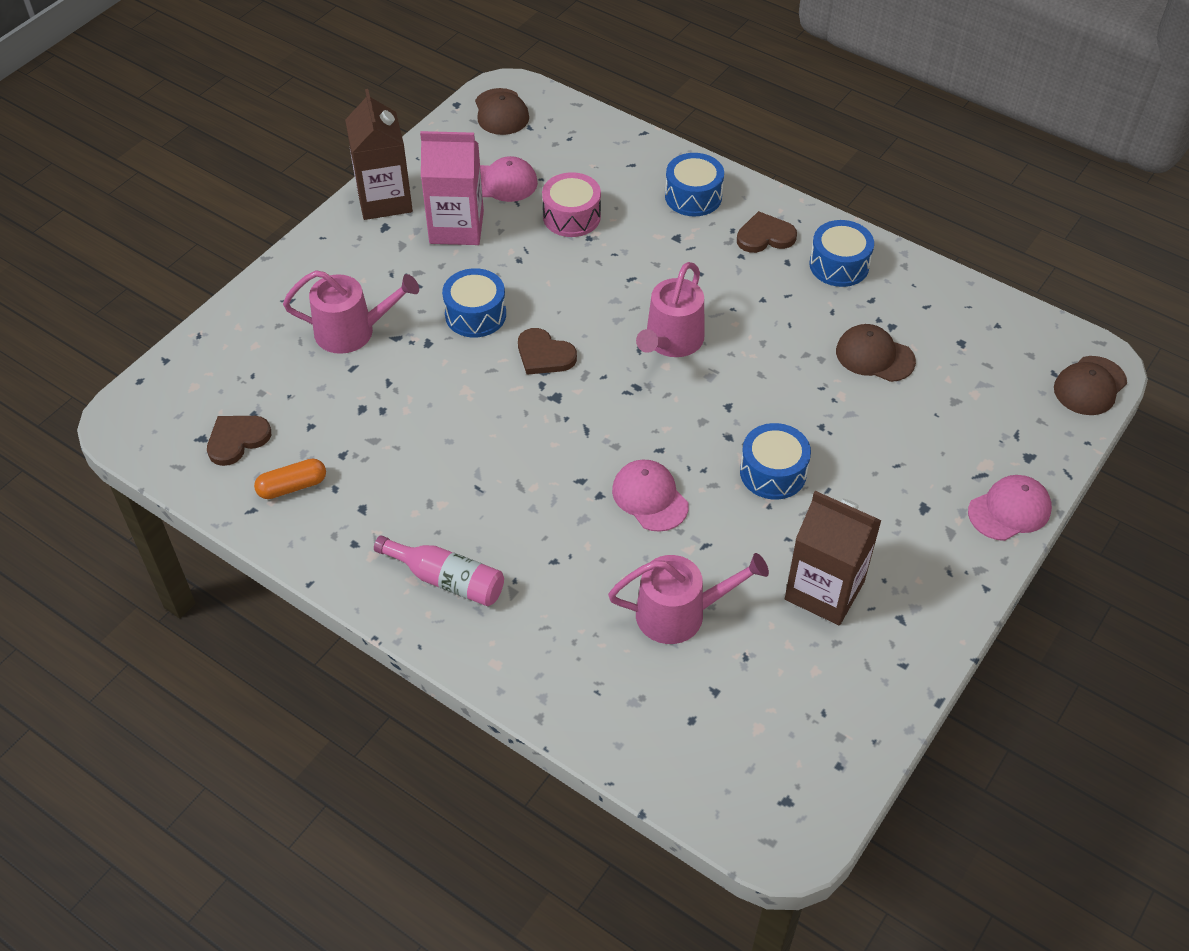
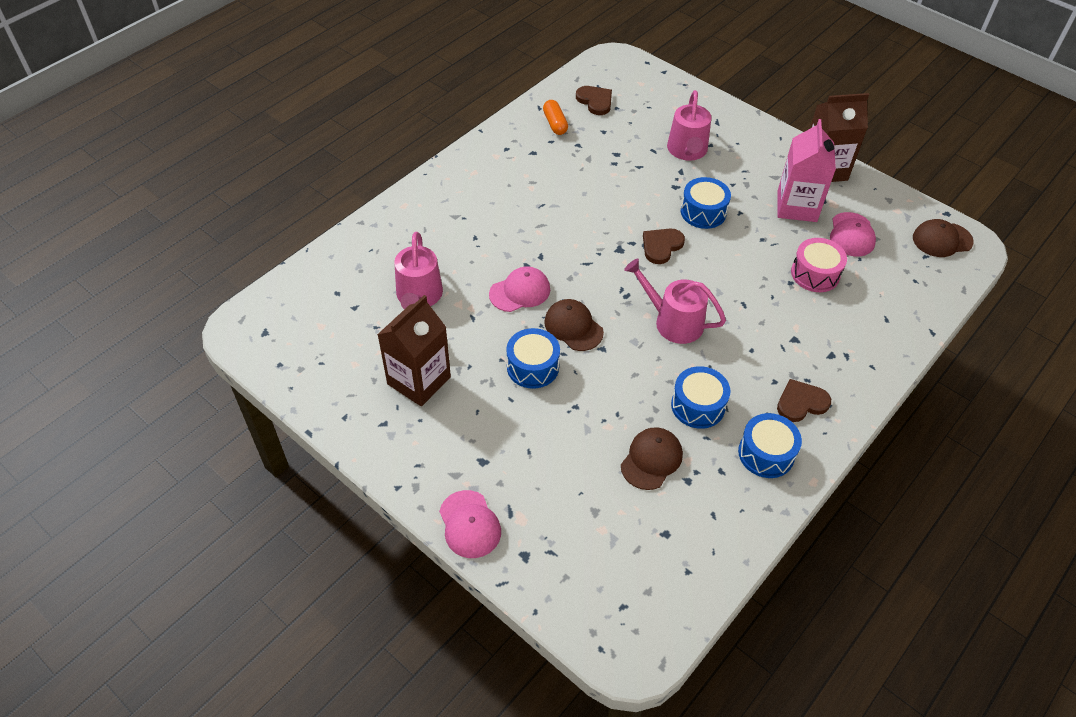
camera: 95 degrees right, 0 degrees up
(446, 579) = (471, 187): pink bottle -> none
(693, 196) = (849, 357): blue drum -> blue drum (698, 406)
(765, 236) = (801, 403): brown heart -> brown heart turned 105 degrees counterclockwise
(1089, 386) = (604, 635): brown cap -> brown cap (573, 327)

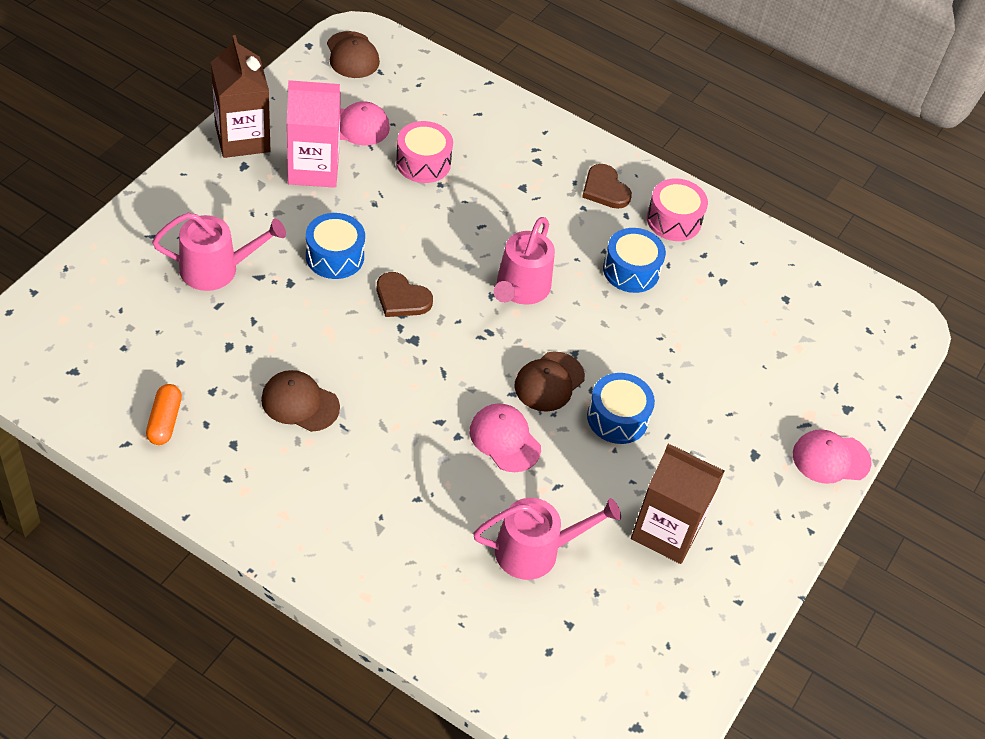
camera: 105 degrees left, 0 degrees up
(469, 524) = (830, 458): pink cap -> pink cap turned 150 degrees counterclockwise
(555, 123) = (164, 421): orange capsule -> orange capsule turned 60 degrees counterclockwise
(595, 101) = (108, 374): brown heart -> none
(651, 459) = (708, 309): brown cap -> brown cap (300, 403)
(766, 453) = (673, 220): blue drum -> pink drum

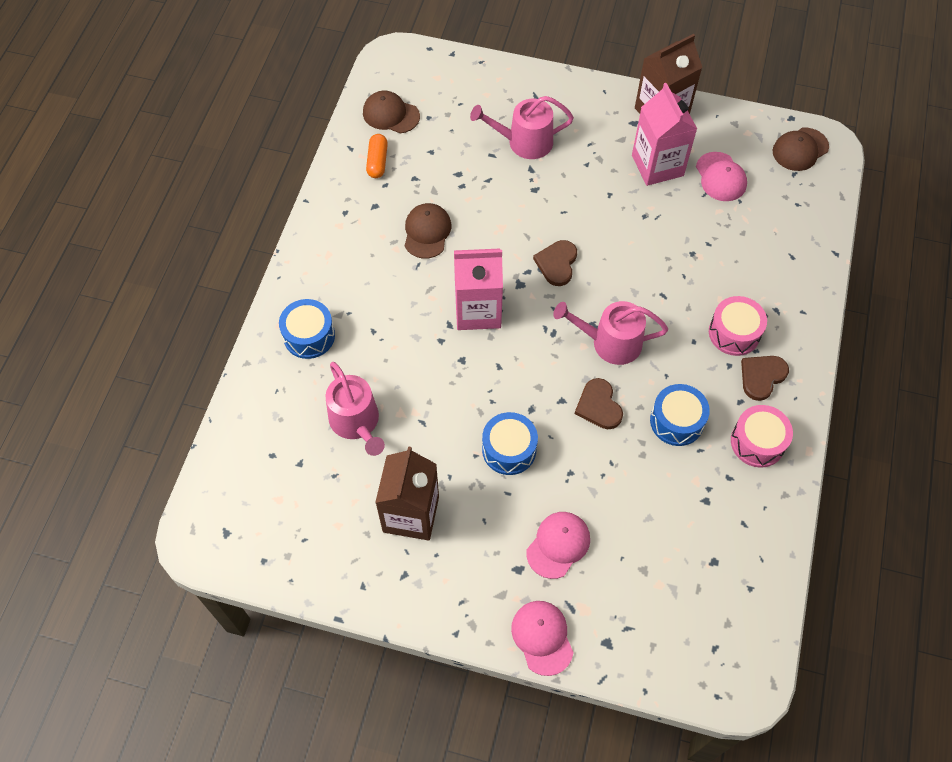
camera: 80 degrees right, 10 degrees up
(164, 421) = (377, 161): orange capsule -> orange capsule turned 75 degrees counterclockwise
(216, 269) = (524, 142): pink watering can -> pink watering can turned 105 degrees clockwise
(335, 256) = (575, 208): blue drum -> blue drum (309, 336)
(423, 163) = (709, 234): pink drum -> pink drum (734, 333)
(432, 389) = (478, 310): none -> pink carton
(505, 439) = (451, 373): pink cap -> pink cap (558, 545)
(549, 382) = (523, 389): brown cap -> brown cap (391, 114)
(592, 325) = (599, 406): none -> brown heart

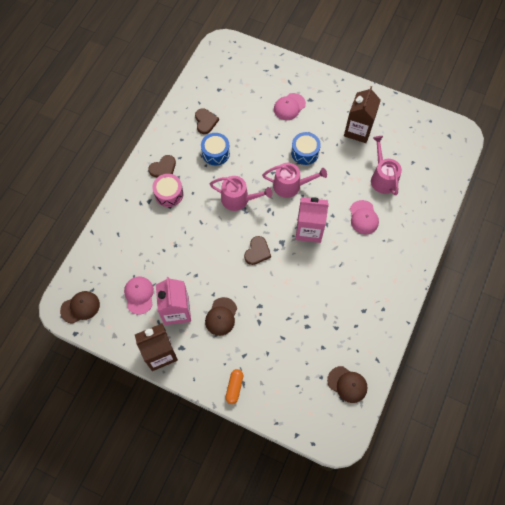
camera: 170 degrees left, 5 degrees up
(309, 336) = (407, 230): blue drum -> none
(377, 161) = (359, 345): orange capsule -> orange capsule (234, 387)
(427, 232) = (332, 286): brown cap -> brown cap (221, 316)
(524, 142) = (259, 344): pink watering can -> pink watering can (290, 186)
(542, 637) = (304, 72): pink cap -> pink cap (363, 217)
(599, 406) = (254, 167): brown heart -> brown heart (205, 122)
(757, 442) = (178, 137): pink drum -> none

